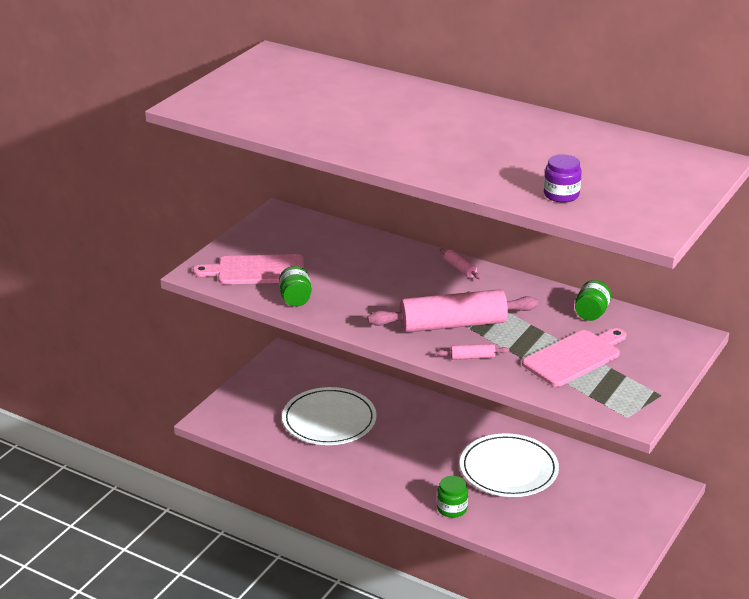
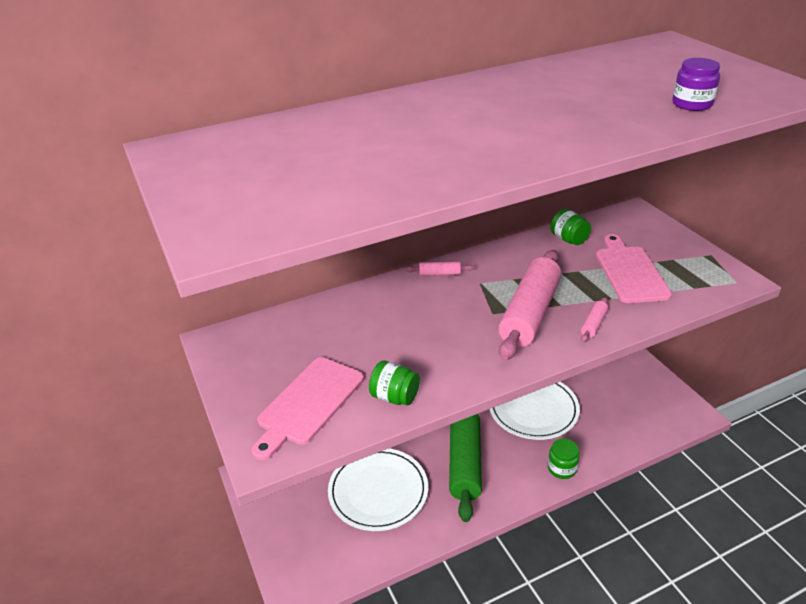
camera: 55 degrees left, 5 degrees up
(403, 452) = (464, 462): none -> green rolling pin

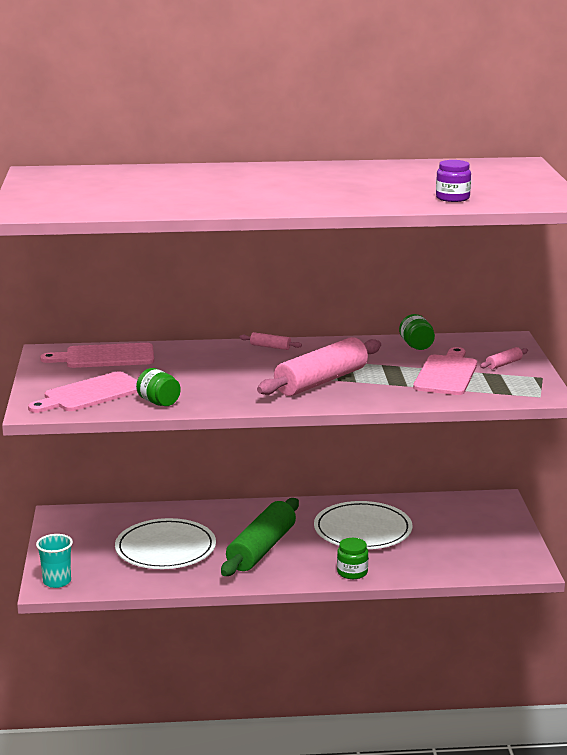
camera: 20 degrees right, 15 degrees down
(283, 333) = (105, 357): none -> pink cutting board
(299, 579) = (57, 581): none -> turquoise cup
(593, 324) = (369, 396): pink rolling pin -> pink rolling pin (503, 364)

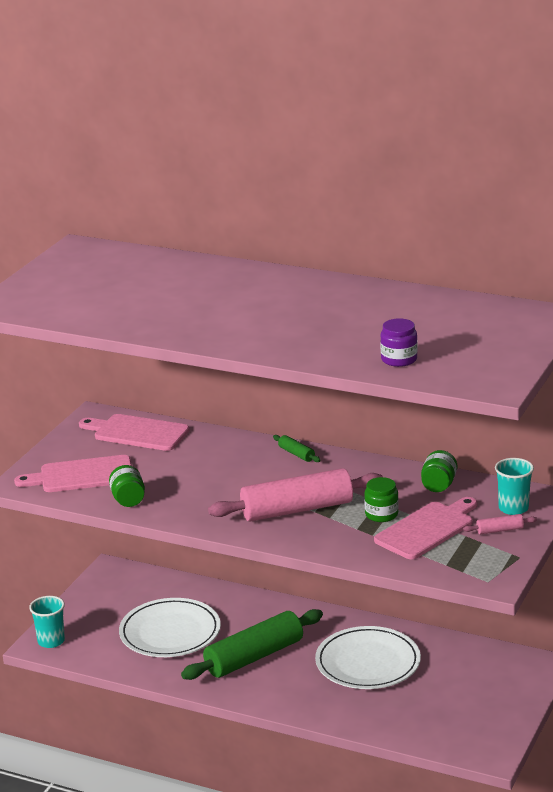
camera: 30 degrees right, 5 degrees up
(270, 347) = (296, 454): pink rolling pin -> green rolling pin
(352, 572) = (313, 707): green jar -> green jar (381, 514)
(495, 349) = (513, 508): none -> turquoise cup

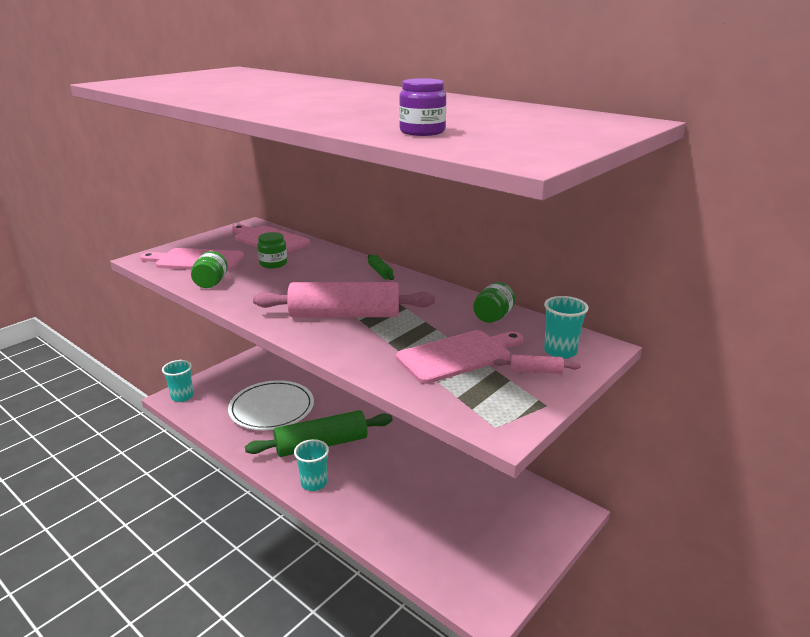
camera: 15 degrees right, 0 degrees up
(271, 694) = (314, 483): none -> turquoise cup
(368, 662) = (413, 472): white plate -> none
(381, 514) = (421, 333): green jar -> green jar (273, 263)

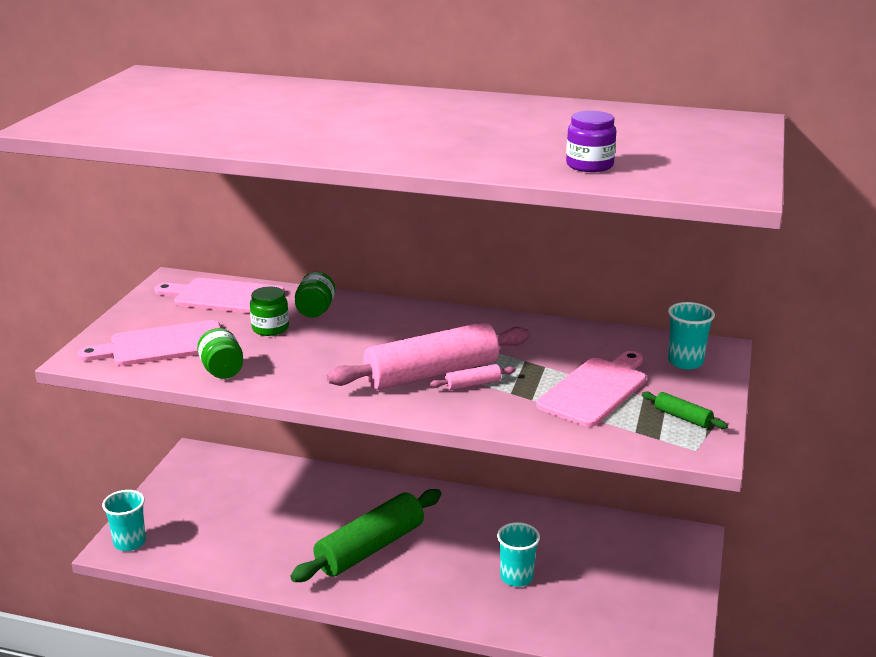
camera: 25 degrees left, 0 degrees up
(271, 408) = (269, 524): white plate -> none
(314, 483) = (398, 593): turquoise cup -> turquoise cup (516, 577)
(380, 272) = (414, 313): green rolling pin -> green rolling pin (682, 417)
(493, 317) = (589, 340): green jar -> green jar (315, 311)
(535, 371) = (681, 387): pink rolling pin -> pink rolling pin (472, 384)

